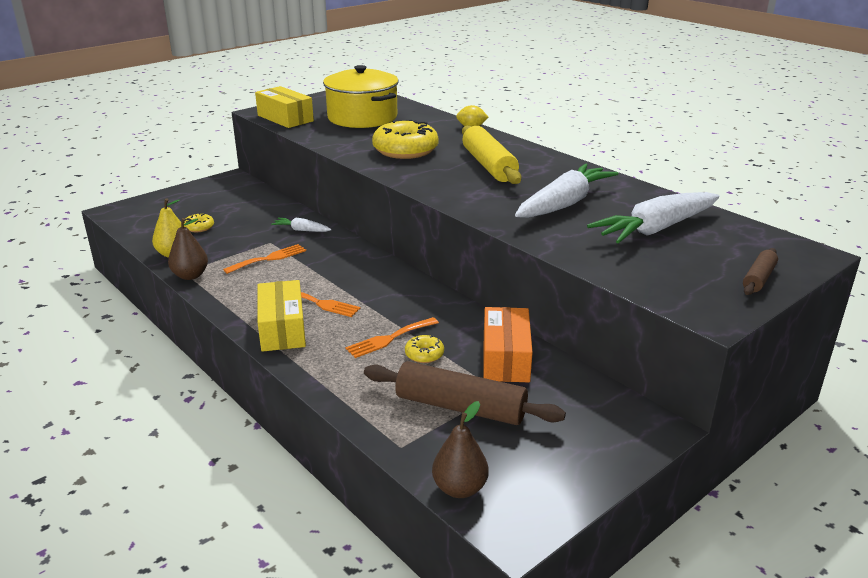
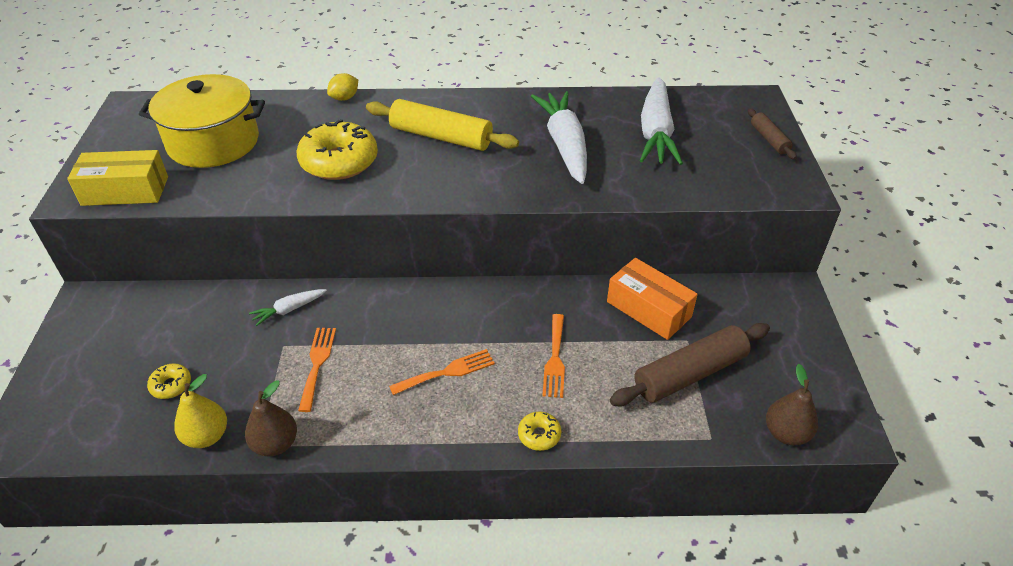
camera: 50 degrees left, 15 degrees up
(282, 328) = (464, 422): yellow box -> none
(424, 354) = (599, 352): yellow donut -> yellow donut (539, 435)

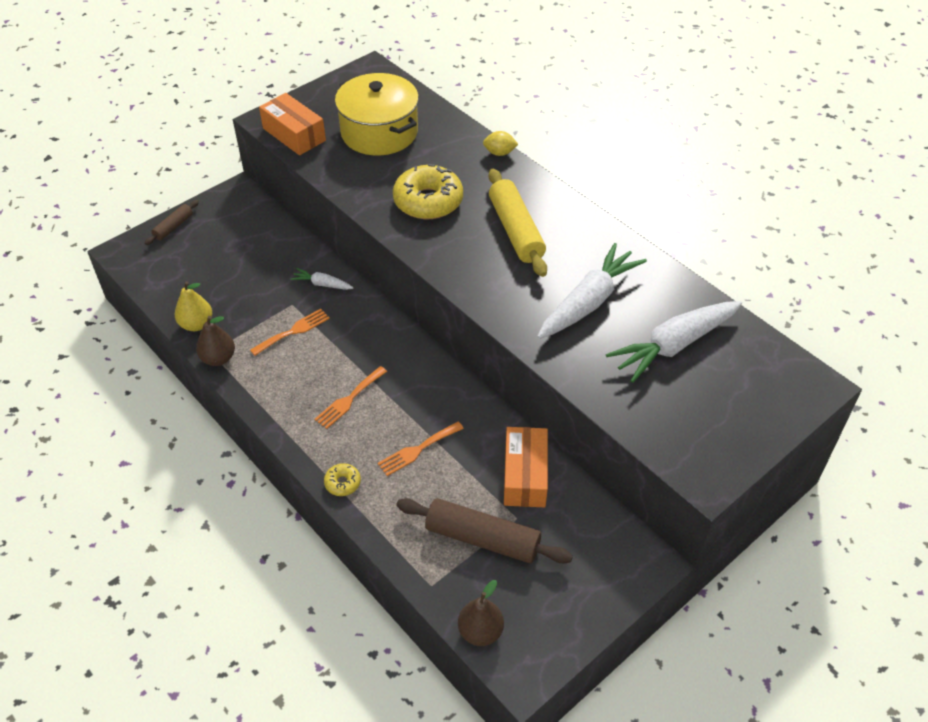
camera: 50 degrees right, 5 degrees up
(125, 191) = (294, 134): yellow box -> orange box
(171, 385) = (216, 280): yellow donut -> none
(447, 372) = (349, 399): orange fork -> orange fork turned 105 degrees clockwise
(769, 139) = (758, 424): brown rolling pin -> brown rolling pin (173, 227)

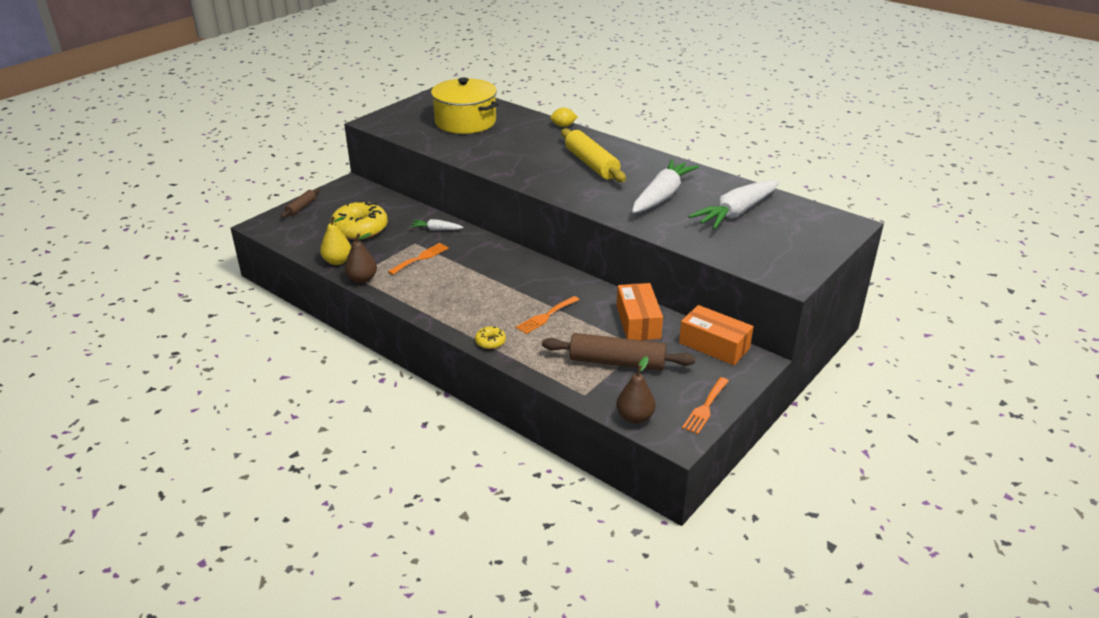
camera: 10 degrees left, 15 degrees down
(294, 134) = (397, 128): orange box -> orange box (714, 345)
(349, 399) = (480, 293): orange fork -> orange fork (705, 408)
(428, 201) = (517, 154): yellow donut -> yellow donut (360, 229)

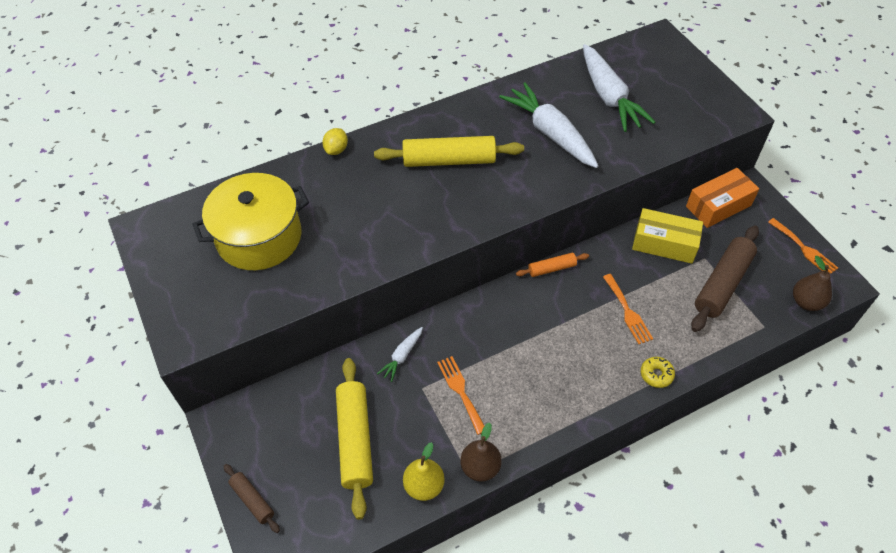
camera: 65 degrees left, 20 degrees up
(360, 229) = (355, 440): yellow donut -> yellow rolling pin
(563, 272) = (552, 268): none -> orange rolling pin
(638, 322) = (664, 243): orange box -> yellow box

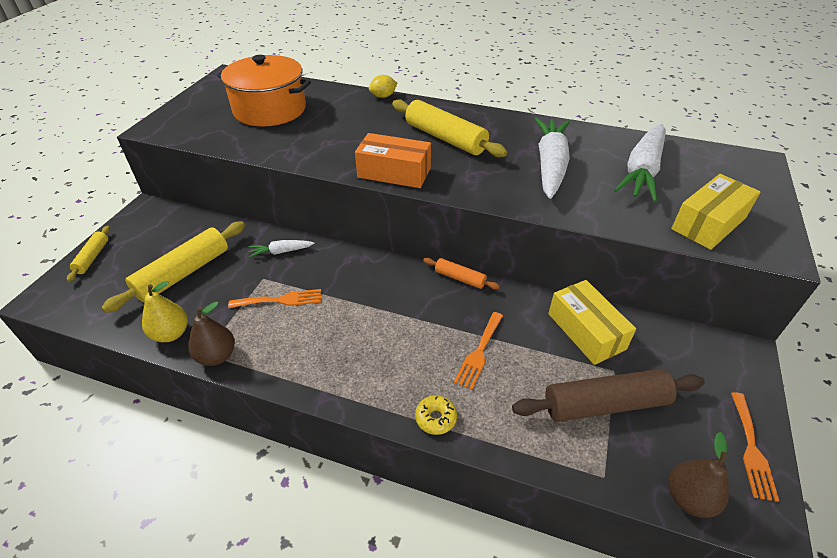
camera: 45 degrees right, 10 degrees down
(252, 500) = (92, 257): brown rolling pin -> yellow rolling pin
(259, 237) = (270, 109): yellow pot -> orange pot
(460, 391) = (280, 300): orange fork -> orange fork turned 60 degrees clockwise
(688, 116) = (708, 223): none -> yellow box
(718, 206) = (687, 342): orange box -> orange box (394, 172)

